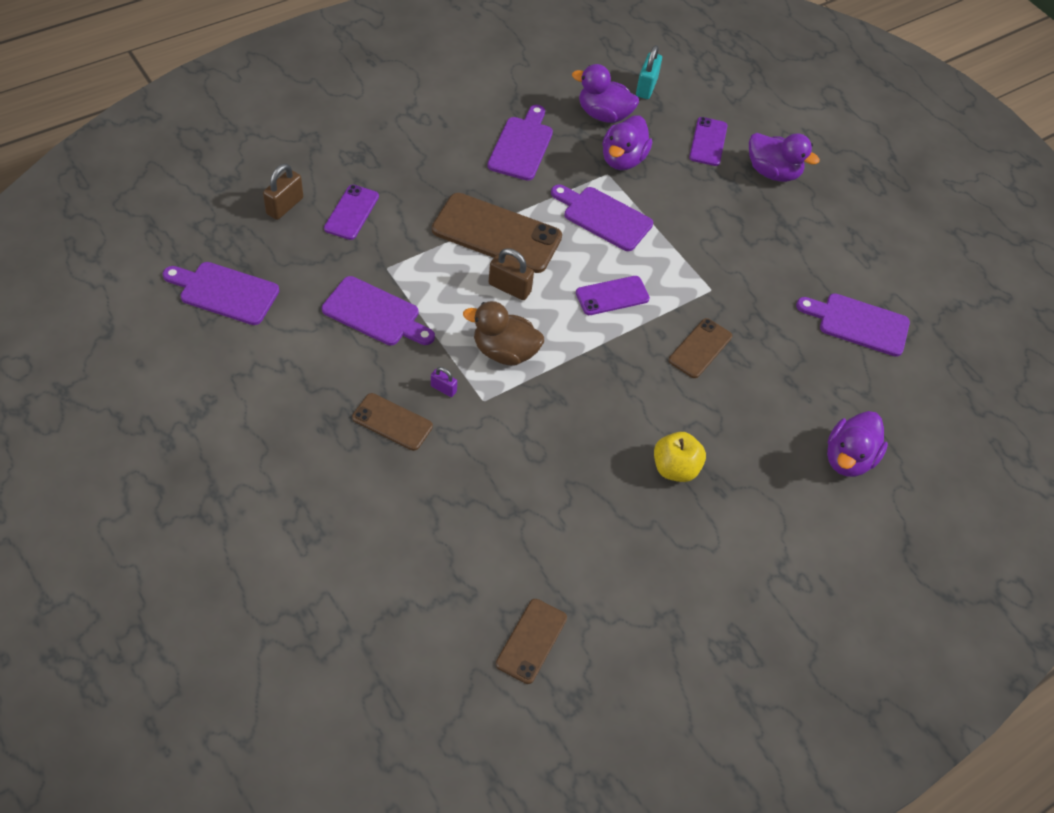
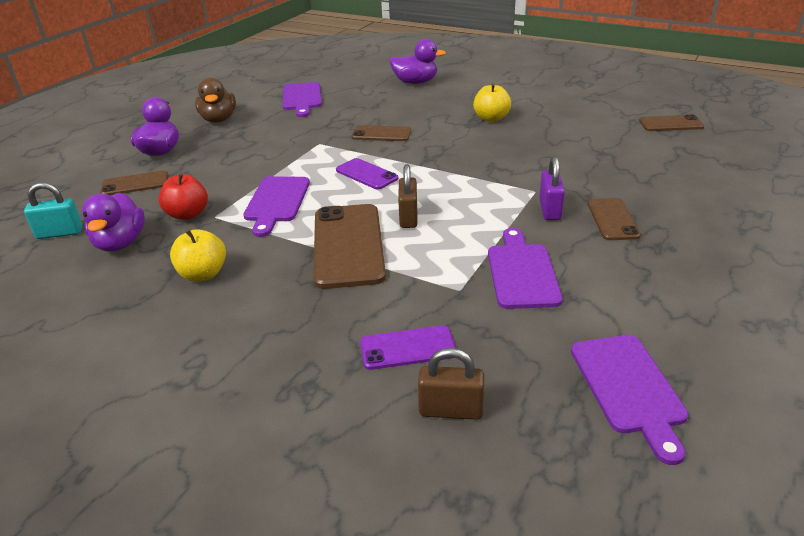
camera: 110 degrees left, 20 degrees down
(443, 389) = (549, 210): purple padlock -> purple padlock, size x1.73
(504, 351) = (478, 198): brown duck -> brown duck (219, 119)
(522, 146) = (203, 274): purple cutting board -> yellow apple
(623, 159) = (188, 214): purple duck -> red apple
(708, 142) = (135, 184): purple phone -> brown phone

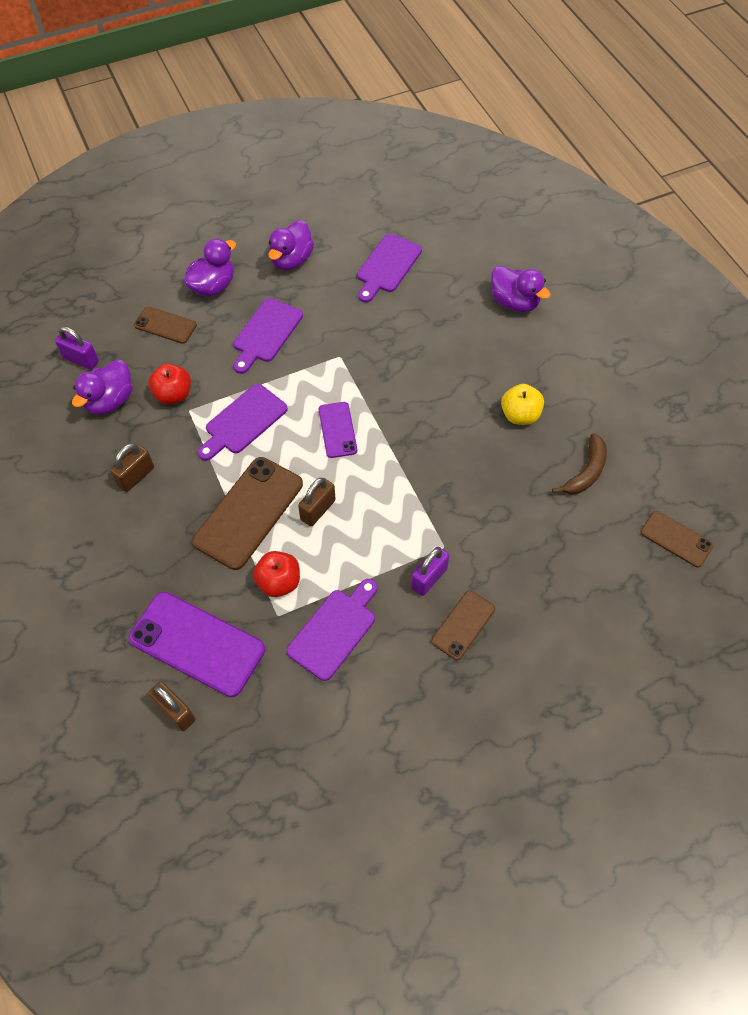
camera: 35 degrees right, 25 degrees up
(60, 233) = (81, 360): turquoise padlock -> purple padlock
(203, 274) = (136, 476): yellow apple -> brown padlock
(219, 119) = (291, 260): brown duck -> purple duck
(381, 134) = (402, 376): brown phone -> none
(407, 348) = (197, 643): purple phone -> purple phone, size x1.81
(432, 270) = (279, 582): none -> red apple
(571, 122) = (586, 472): none -> brown banana
(629, 388) = (288, 778): purple cutting board -> purple cutting board (266, 333)

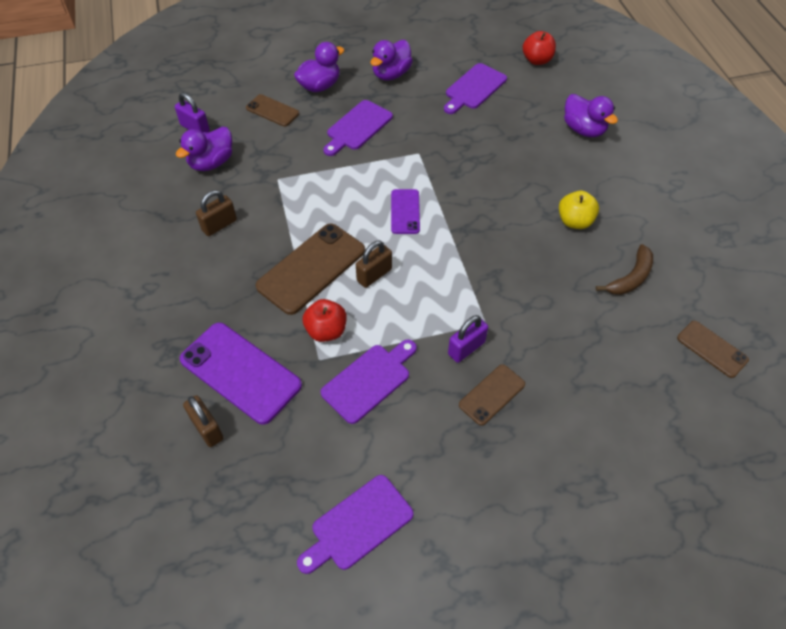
camera: 10 degrees right, 5 degrees down
(173, 395) = (267, 165): red apple -> red apple (537, 60)
(243, 422) = (322, 194): purple cutting board -> purple cutting board (358, 525)

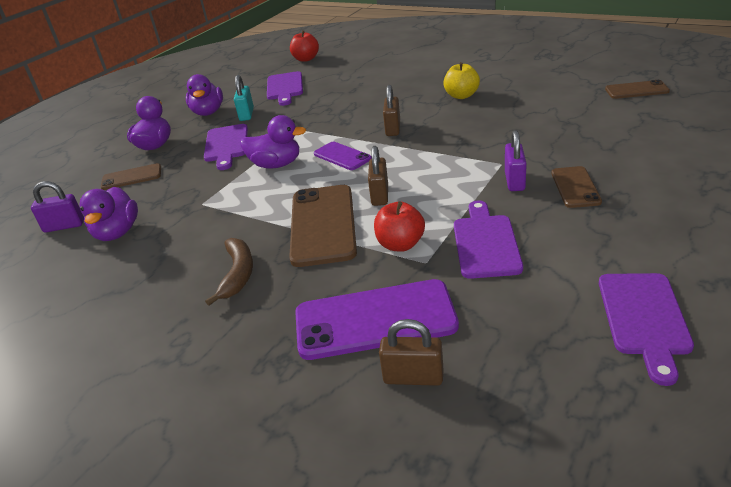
camera: 40 degrees left, 20 degrees down
(219, 225) = (190, 258): brown padlock -> brown padlock (393, 129)
(410, 101) = (246, 114): none -> turquoise padlock
(583, 129) = (391, 65): purple duck -> purple duck (276, 165)
(630, 277) = (539, 95): brown banana -> brown banana (238, 274)

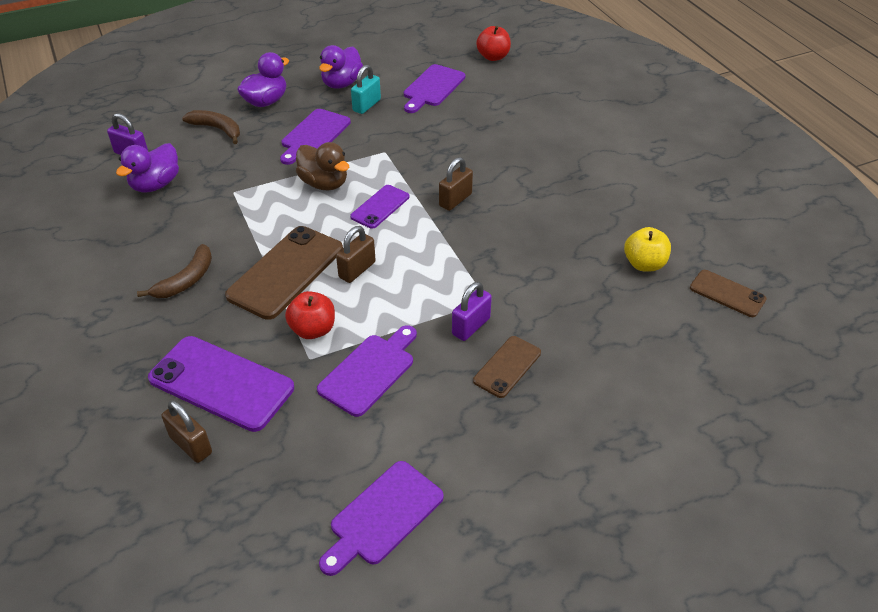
camera: 30 degrees right, 10 degrees up
(131, 177) = (217, 129): brown phone -> brown banana
(276, 165) = (324, 183): purple duck -> brown duck
(342, 156) = (380, 207): purple phone -> purple phone turned 45 degrees clockwise
(461, 96) = (562, 195): yellow apple -> yellow apple (644, 264)

